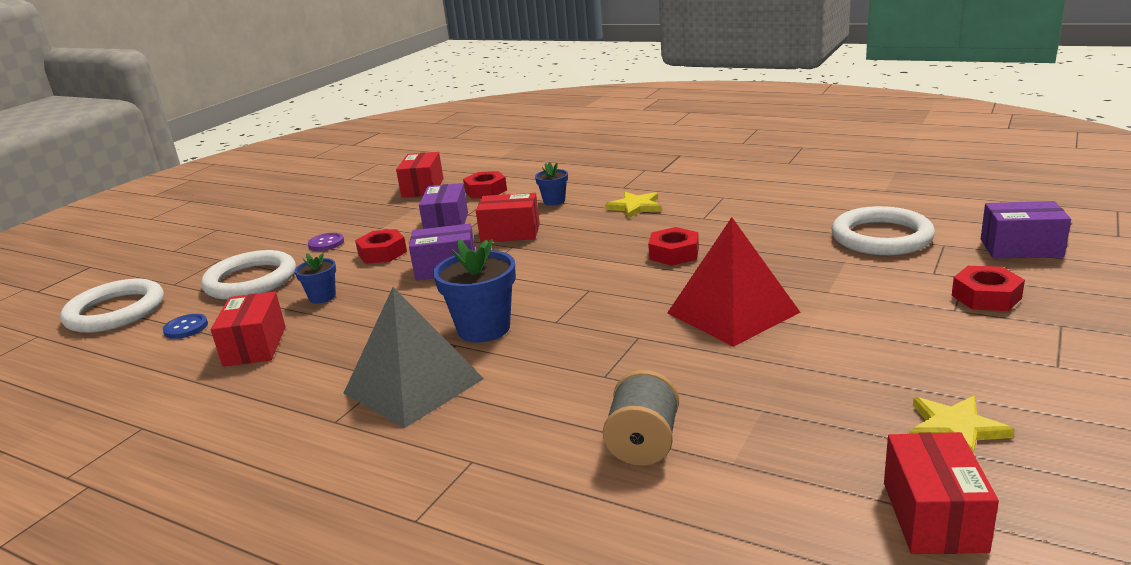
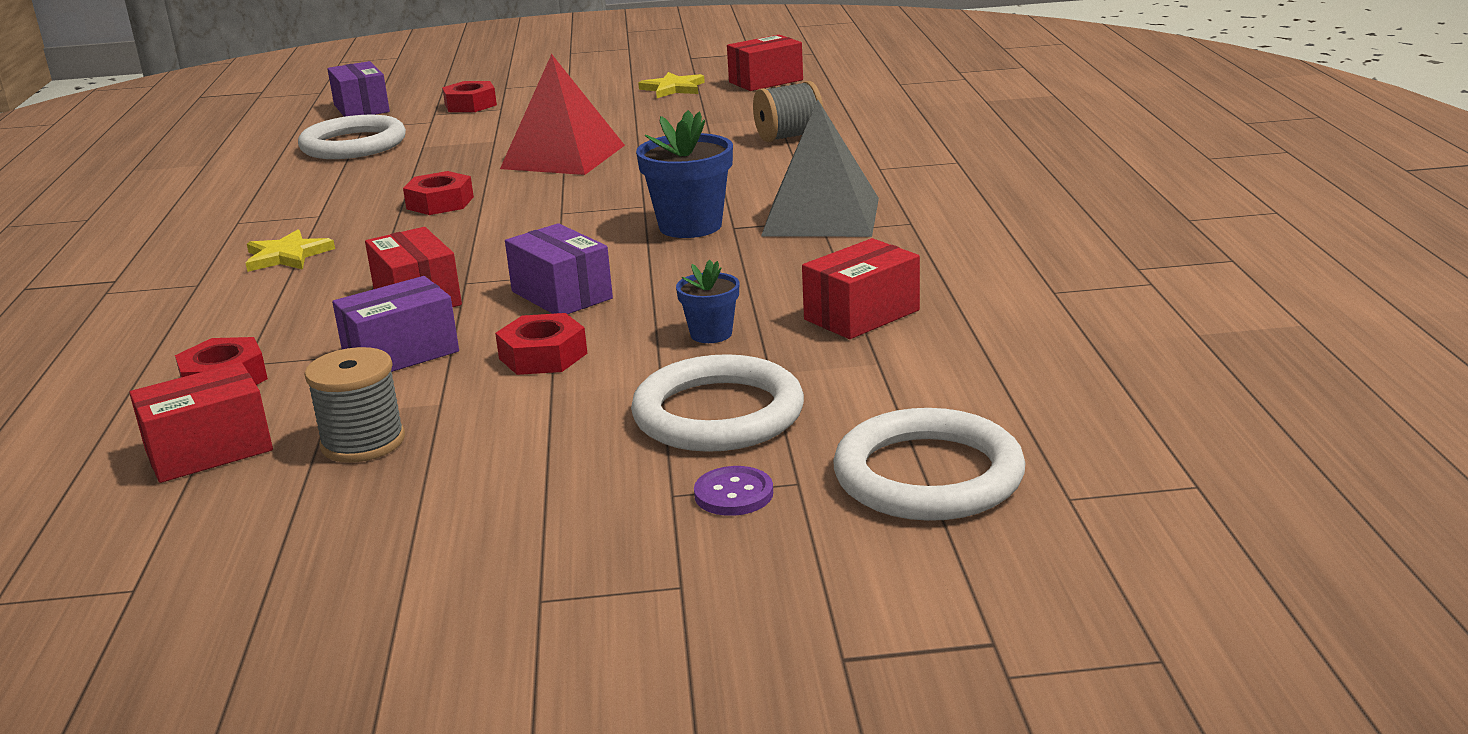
camera: 125 degrees left, 0 degrees up
(186, 328) = (887, 382): blue button -> none
(326, 243) = (535, 421): purple button -> purple button (733, 494)
(376, 212) = (363, 442): none -> grey spool
(554, 201) = (271, 310): blue flower pot -> none

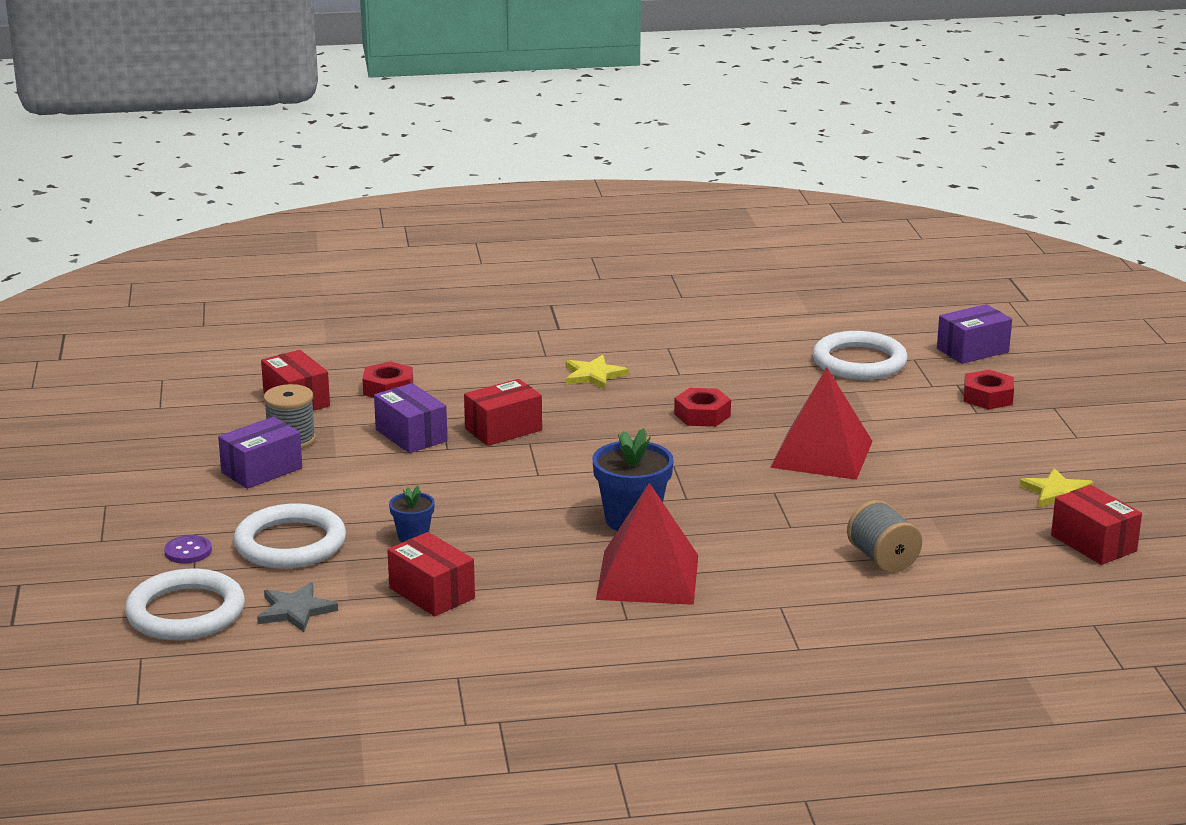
camera: 85 degrees right, 0 degrees up
(543, 356) = (394, 481): red nut -> none
(561, 295) = (497, 479): purple box -> purple box (261, 470)
(821, 216) = (648, 577): grey pyramid -> red pyramid
(914, 394) = (295, 610): none -> grey star

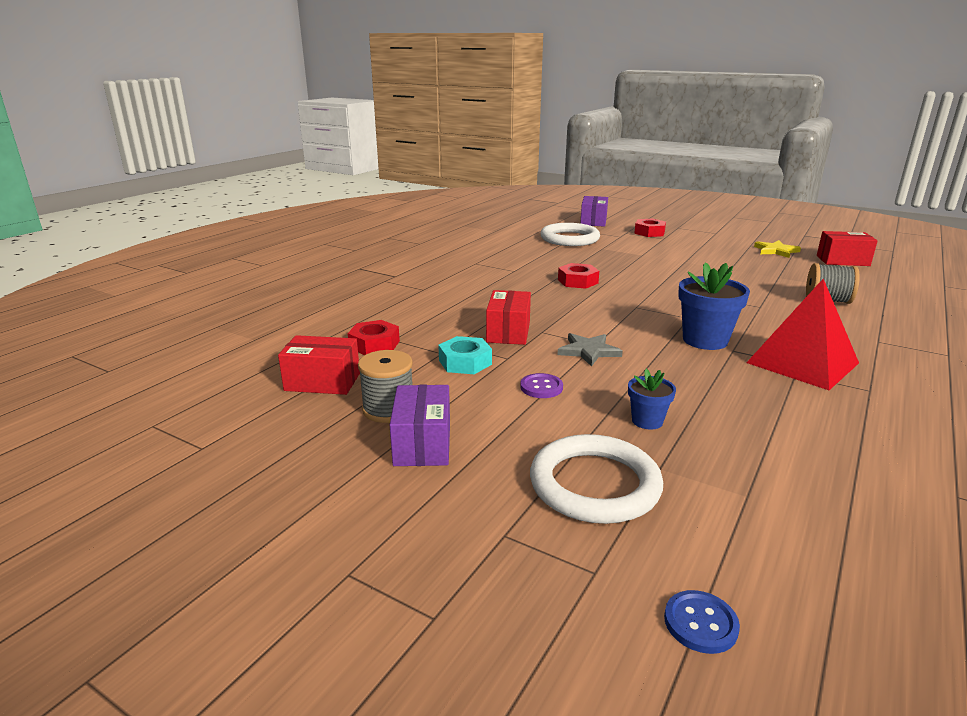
camera: 50 degrees left, 0 degrees up
(185, 612) = (700, 623): white ring -> blue button
(188, 551) = (542, 557): purple button -> purple button (541, 387)
(295, 610) = (753, 537): grey star -> grey star (588, 351)
(411, 435) = (465, 362): purple box -> turquoise nut
(432, 593) = (768, 450): red box -> none
(593, 375) = (476, 287): yellow star -> none
(822, 454) = (670, 274): red pyramid -> none

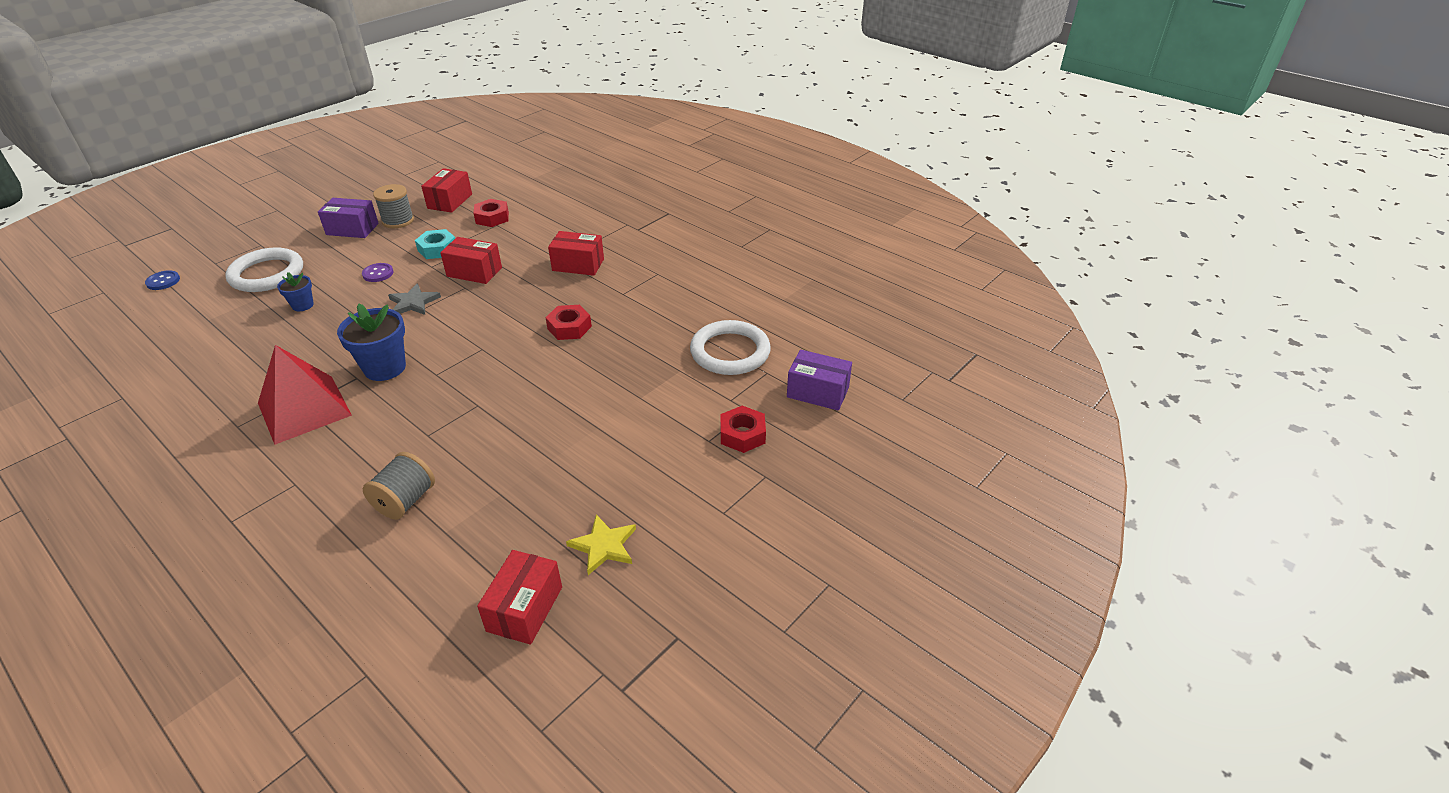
camera: 100 degrees right, 15 degrees up
(473, 290) = (578, 265): none -> red box

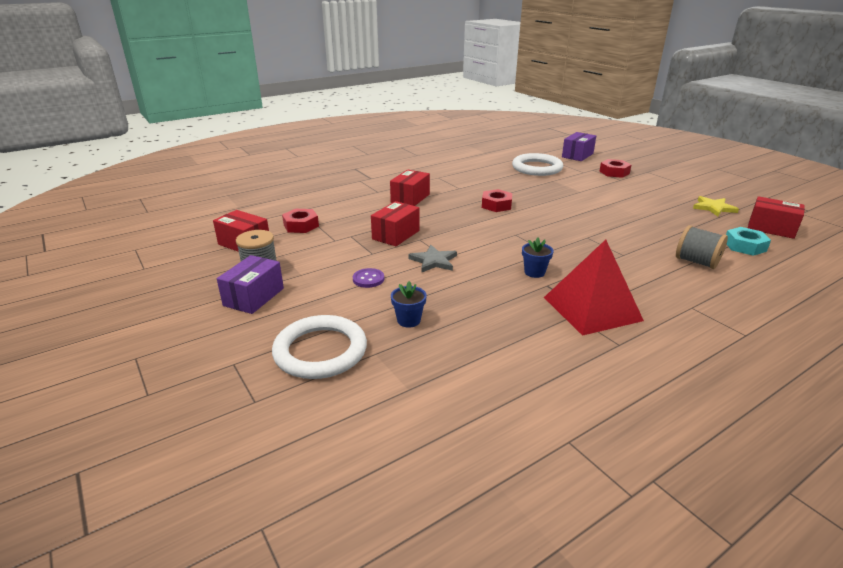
camera: 75 degrees left, 10 degrees down
(163, 281) = (275, 451): blue button -> none
(385, 368) = (534, 272): blue flower pot -> blue flower pot, size x0.55
(437, 249) = (341, 250): turquoise nut -> turquoise nut (744, 246)

